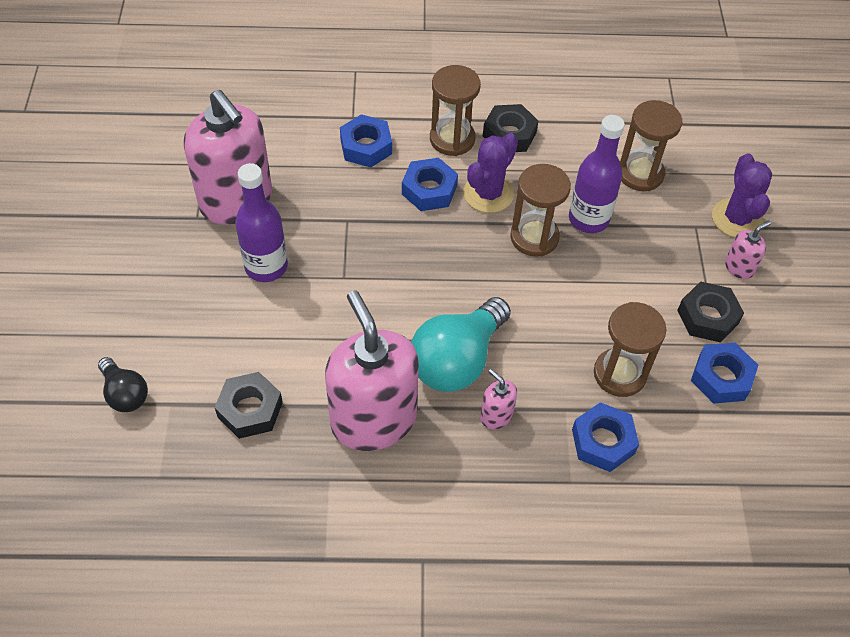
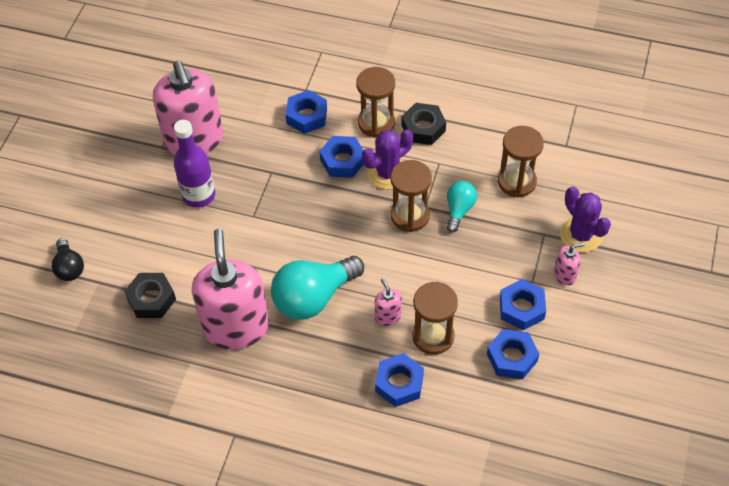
camera: 20 degrees right, 0 degrees up
(496, 416) = (326, 345): pink soap dispenser -> pink soap dispenser (388, 316)
(588, 219) = (459, 210): purple bottle -> turquoise light bulb
(707, 317) = (521, 308): black nut -> blue nut
(737, 218) = (581, 235): purple cactus -> purple cactus turned 45 degrees counterclockwise

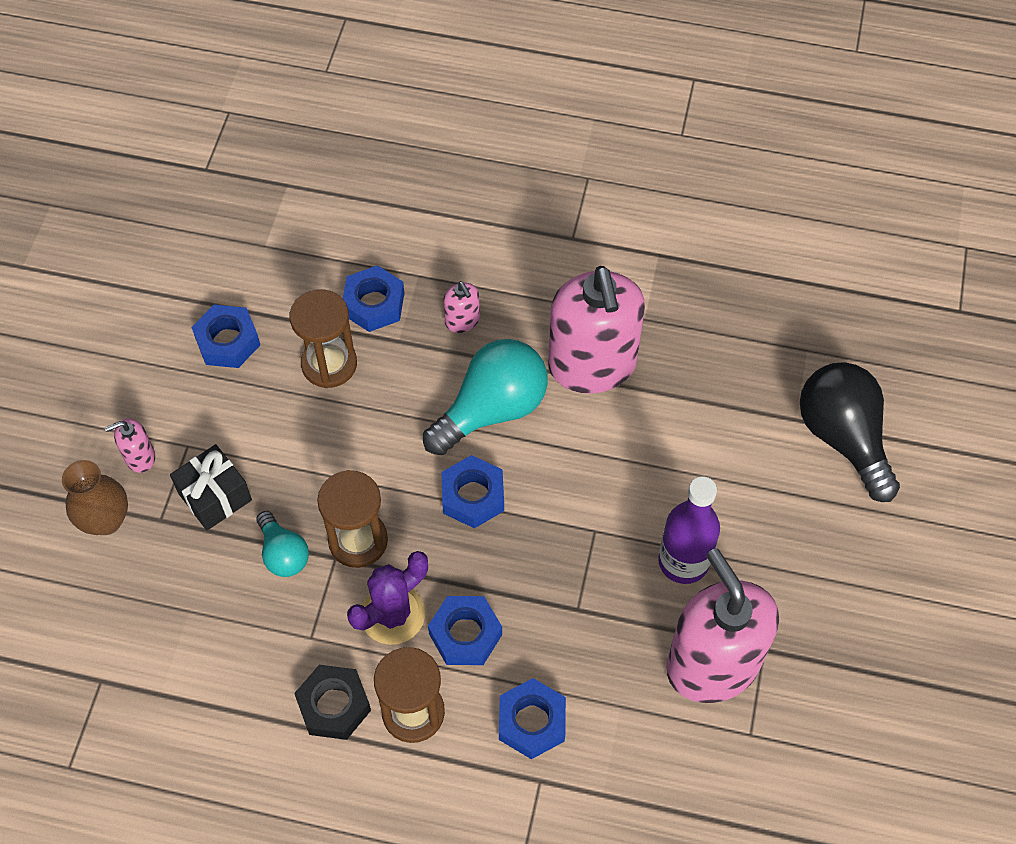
camera: 175 degrees right, 5 degrees up
(69, 267) = (843, 438): black light bulb -> black light bulb, size x1.84
(151, 299) = (715, 398): black nut -> none
(388, 316) = (389, 388): pink soap dispenser -> pink soap dispenser (462, 321)
(459, 210) = (283, 554): turquoise light bulb -> turquoise light bulb turned 45 degrees counterclockwise
(508, 247) = (215, 496): none -> black gift
(516, 182) = (189, 607): brown hourglass -> none
(521, 308) = (207, 407): blue nut -> blue nut (473, 496)
(581, 235) = (106, 520): purple cactus -> brown vase

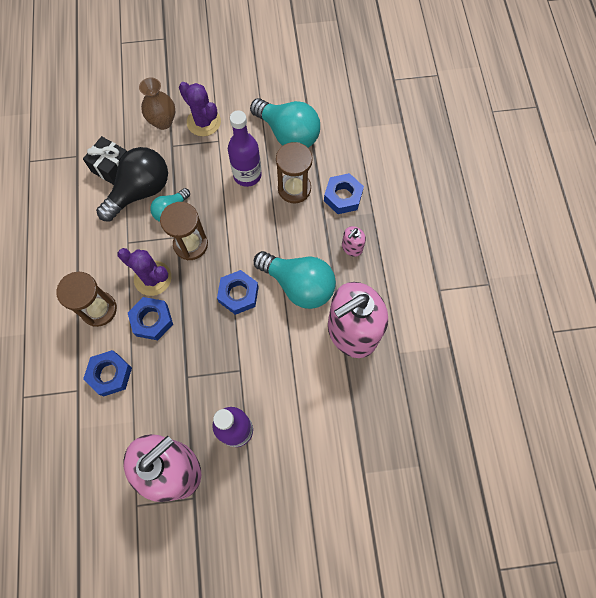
camera: 70 degrees right, 10 degrees up
(140, 457) = (204, 122): pink soap dispenser -> purple cactus
(215, 496) = (193, 165): black gift -> black gift (112, 167)
(227, 341) = (288, 134): blue nut -> turquoise light bulb
(273, 422) = (247, 175): none -> purple bottle
(334, 705) = (92, 268): black nut -> none
(843, 438) = (361, 510): black light bulb -> black light bulb (140, 191)

